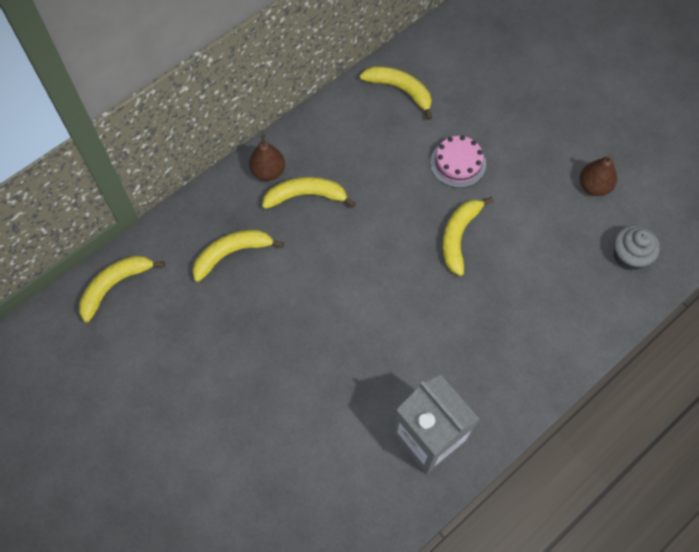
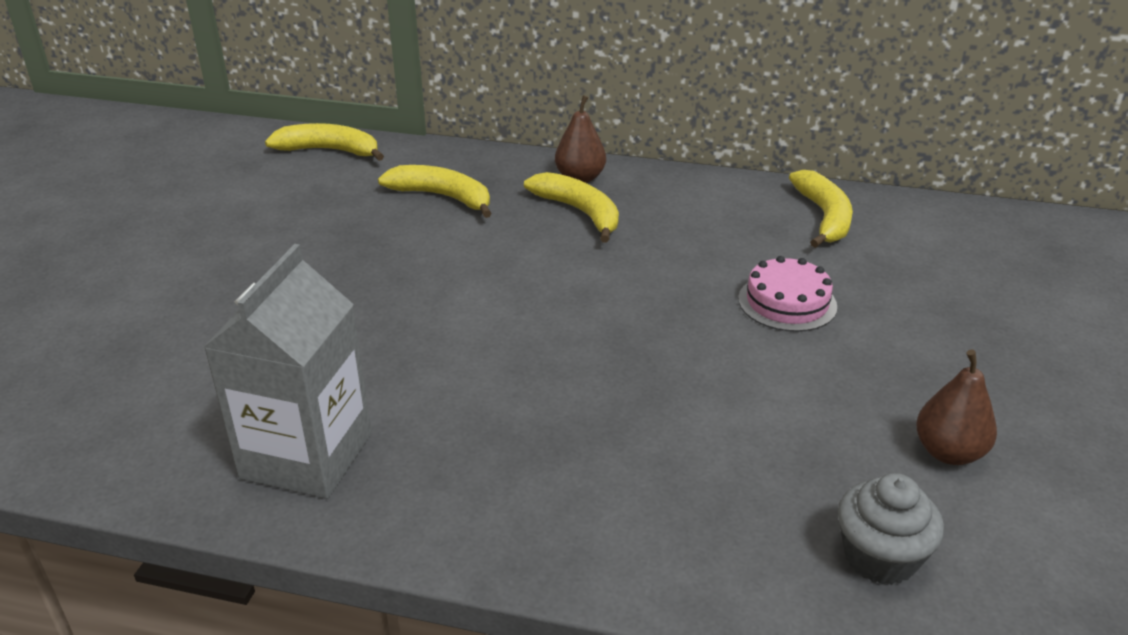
camera: 55 degrees right, 30 degrees down
(459, 236) = (673, 349): yellow banana -> none

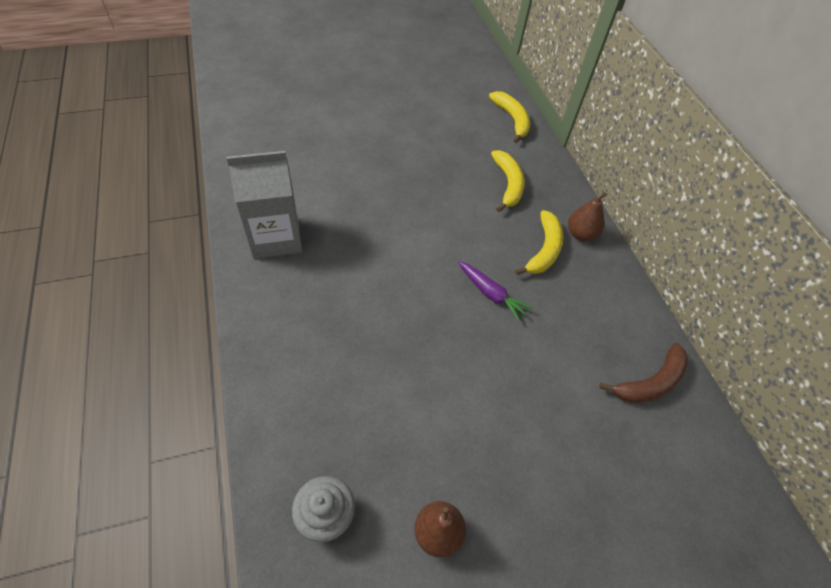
camera: 55 degrees right, 20 degrees up
(615, 278) = (491, 294): none -> purple carrot
(787, 302) = (532, 392): pink cake -> none
(824, 217) = (650, 382): yellow banana -> brown banana

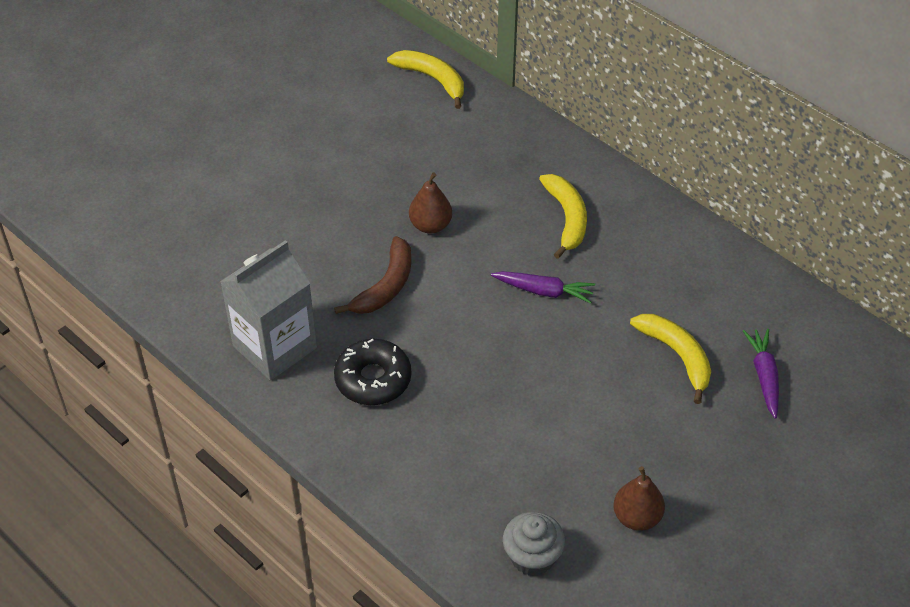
camera: 25 degrees left, 5 degrees down
(321, 294) = (373, 379): none -> black donut
(508, 184) = (482, 163): yellow banana -> yellow banana (677, 356)
(580, 234) = (593, 183): brown pear -> brown pear (430, 225)
(631, 462) = (764, 376): none -> purple carrot
(650, 382) = (743, 298): brown banana -> brown banana (385, 286)

